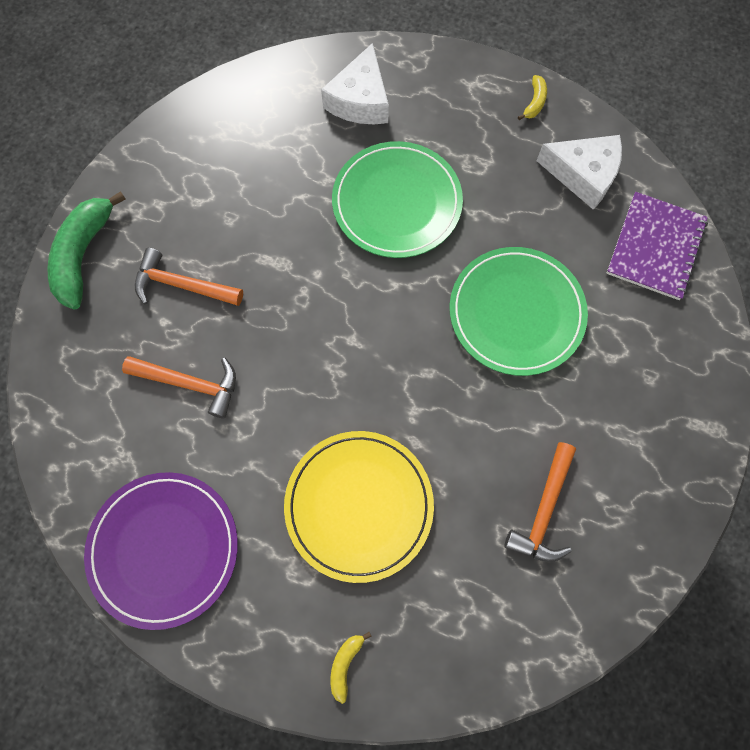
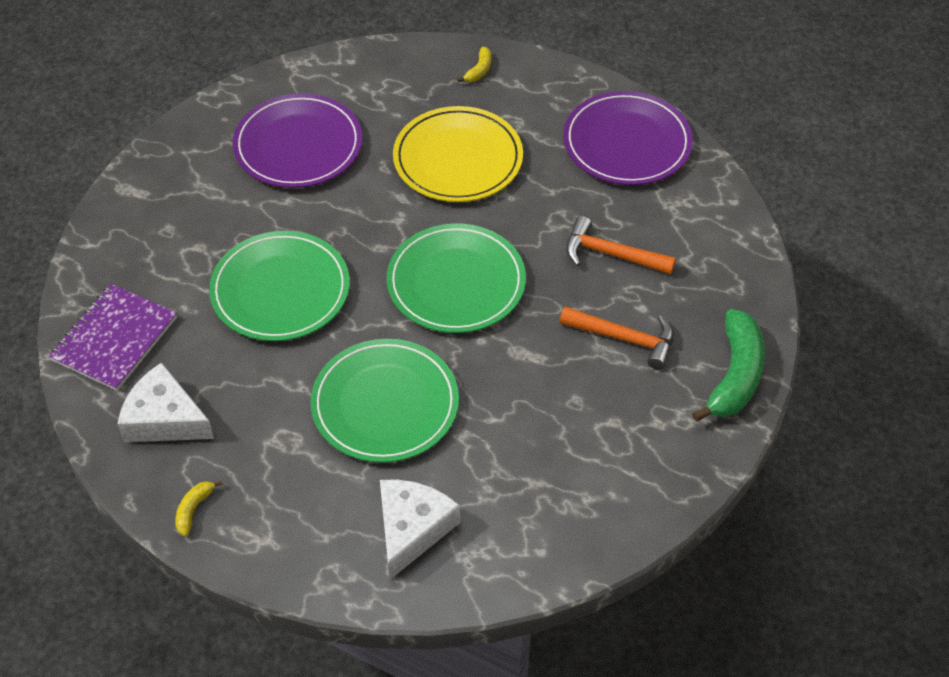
camera: 175 degrees left, 20 degrees down
(346, 336) = (456, 282): none -> green plate
(544, 510) = (298, 145): orange hammer -> purple plate

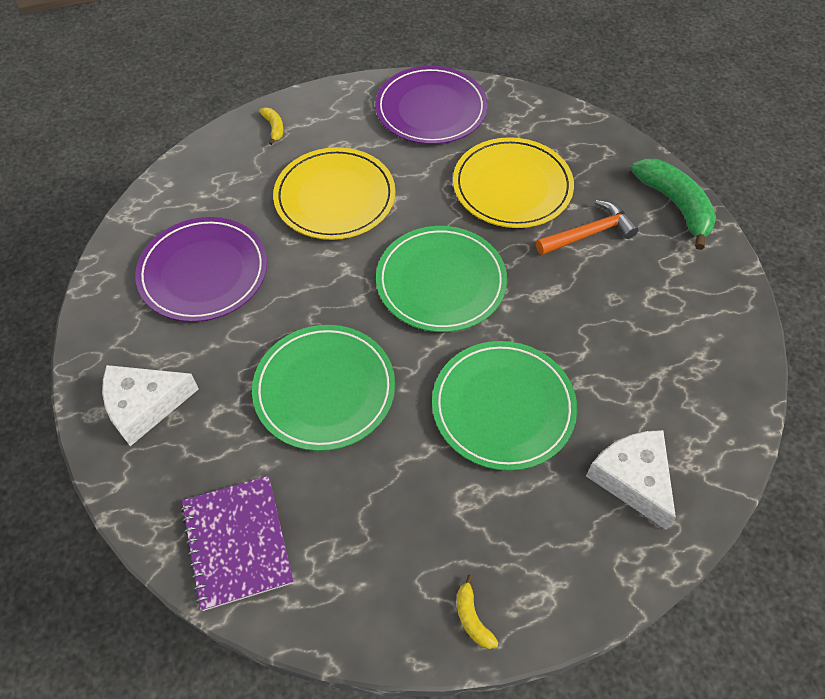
camera: 45 degrees left, 5 degrees up
(164, 419) = (359, 568): white cheese -> white cheese (144, 406)
(611, 254) = (512, 186): orange hammer -> yellow plate

